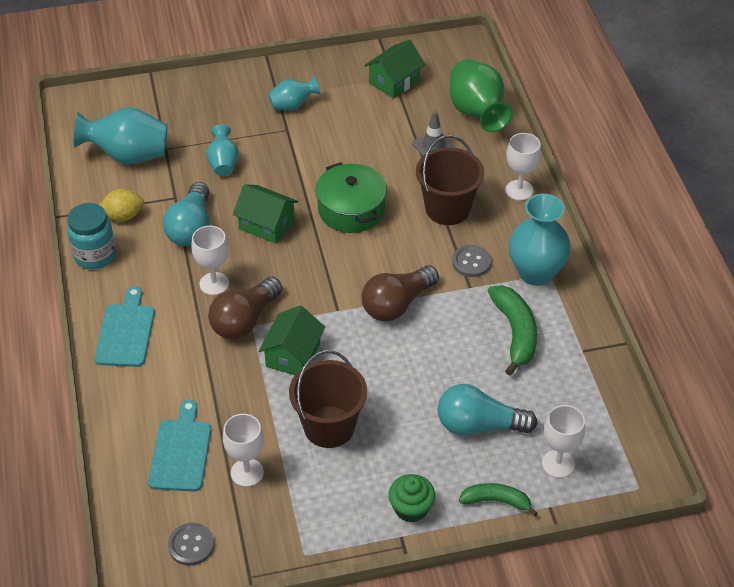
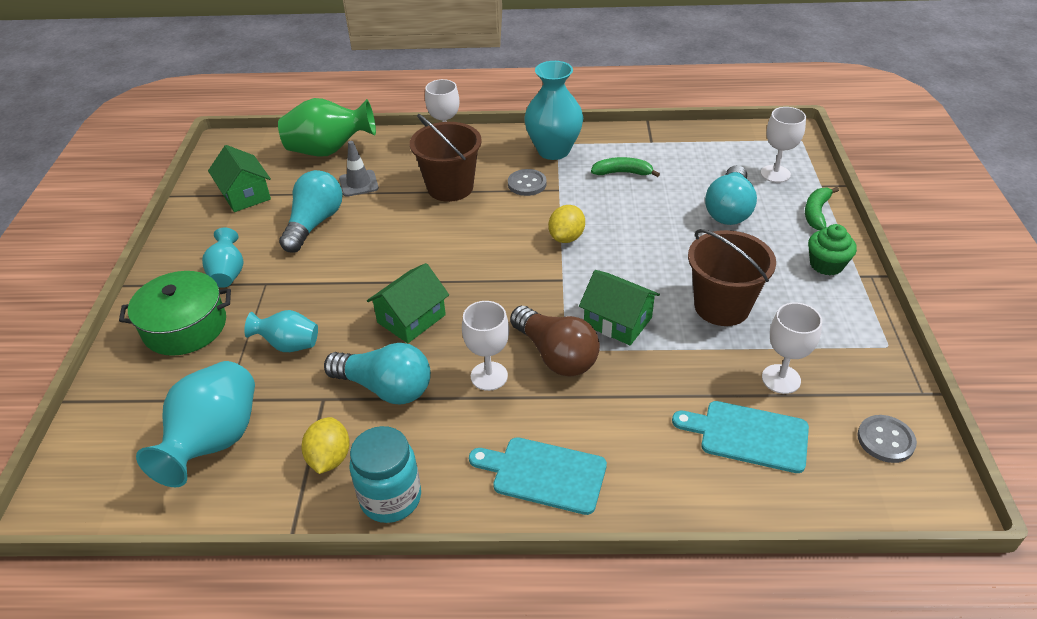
camera: 75 degrees left, 5 degrees down
(351, 209) = (420, 250): green pot -> green pot (185, 327)
(368, 135) = (315, 223): none -> turquoise light bulb
(397, 304) = (566, 237): brown light bulb -> yellow lemon
(515, 333) = (622, 173): green banana -> green banana, size x0.64

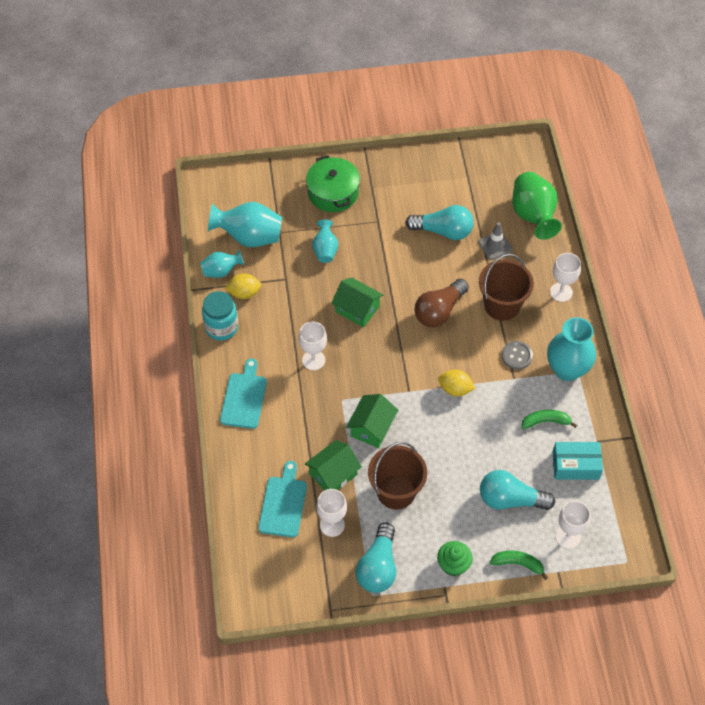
camera: 80 degrees right, 15 degrees up
(228, 274) = (383, 198): turquoise vase -> turquoise vase (221, 271)
(245, 195) = (468, 180): green house -> green house (333, 474)
(385, 388) = (297, 308): turquoise light bulb -> turquoise light bulb (378, 567)
(556, 355) = (336, 394): brown light bulb -> brown light bulb (439, 311)
(622, 173) = (545, 421): green banana -> green banana turned 90 degrees counterclockwise
(682, 158) = (575, 465): none -> turquoise box
(885, 440) = (288, 581): grey button -> none

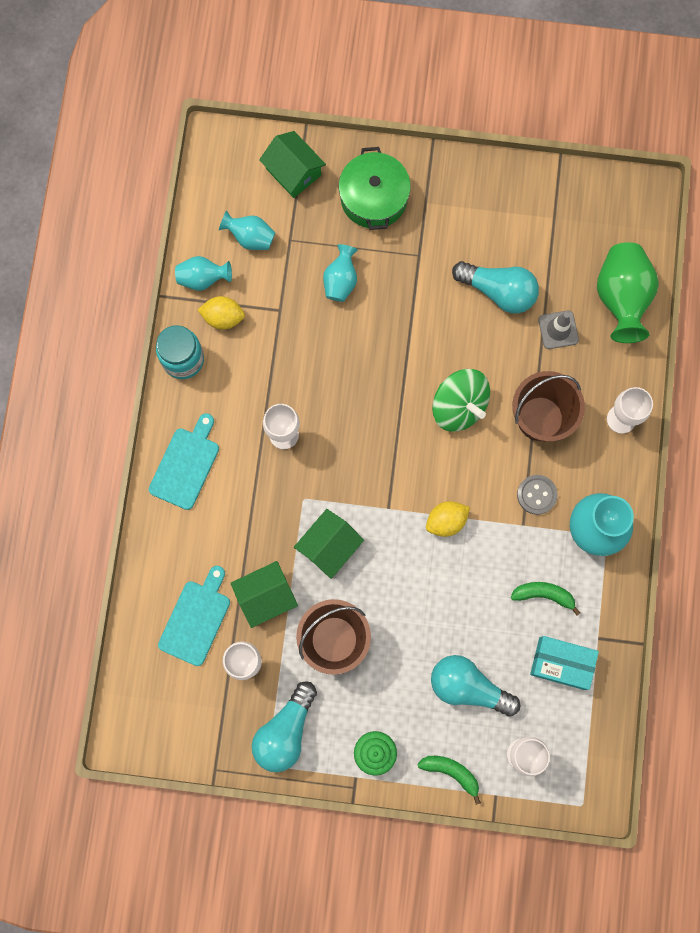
camera: 15 degrees right, 20 degrees up
(249, 237) = (250, 237): turquoise vase -> turquoise vase, size x0.57
(357, 309) = (357, 377): green house -> green house (293, 172)
(439, 311) = (459, 406): brown light bulb -> green spinning top
(455, 389) = (446, 521): yellow lemon -> yellow lemon turned 60 degrees counterclockwise

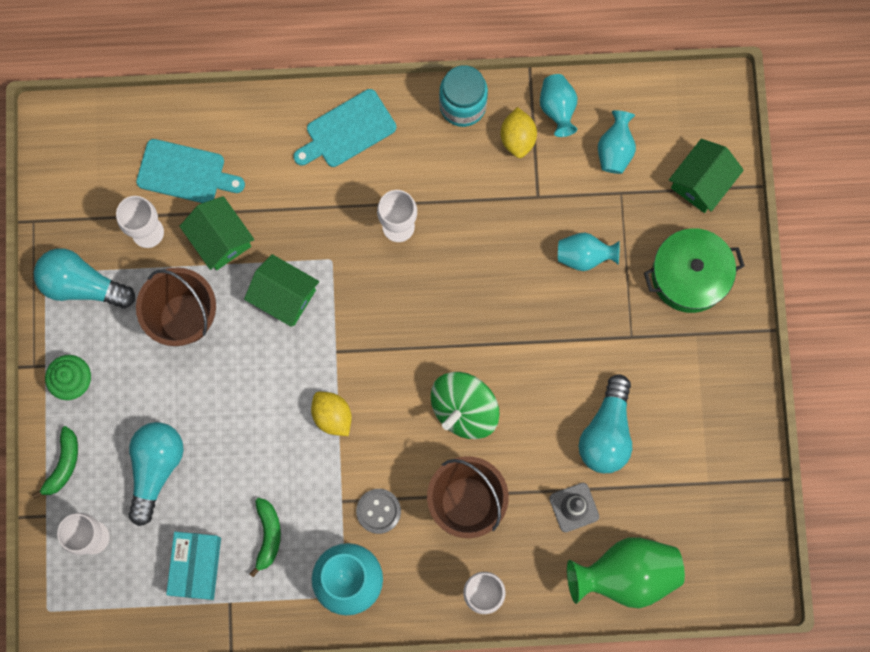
camera: 80 degrees right, 0 degrees up
(186, 465) = (347, 130): turquoise cutting board -> turquoise cutting board turned 135 degrees clockwise

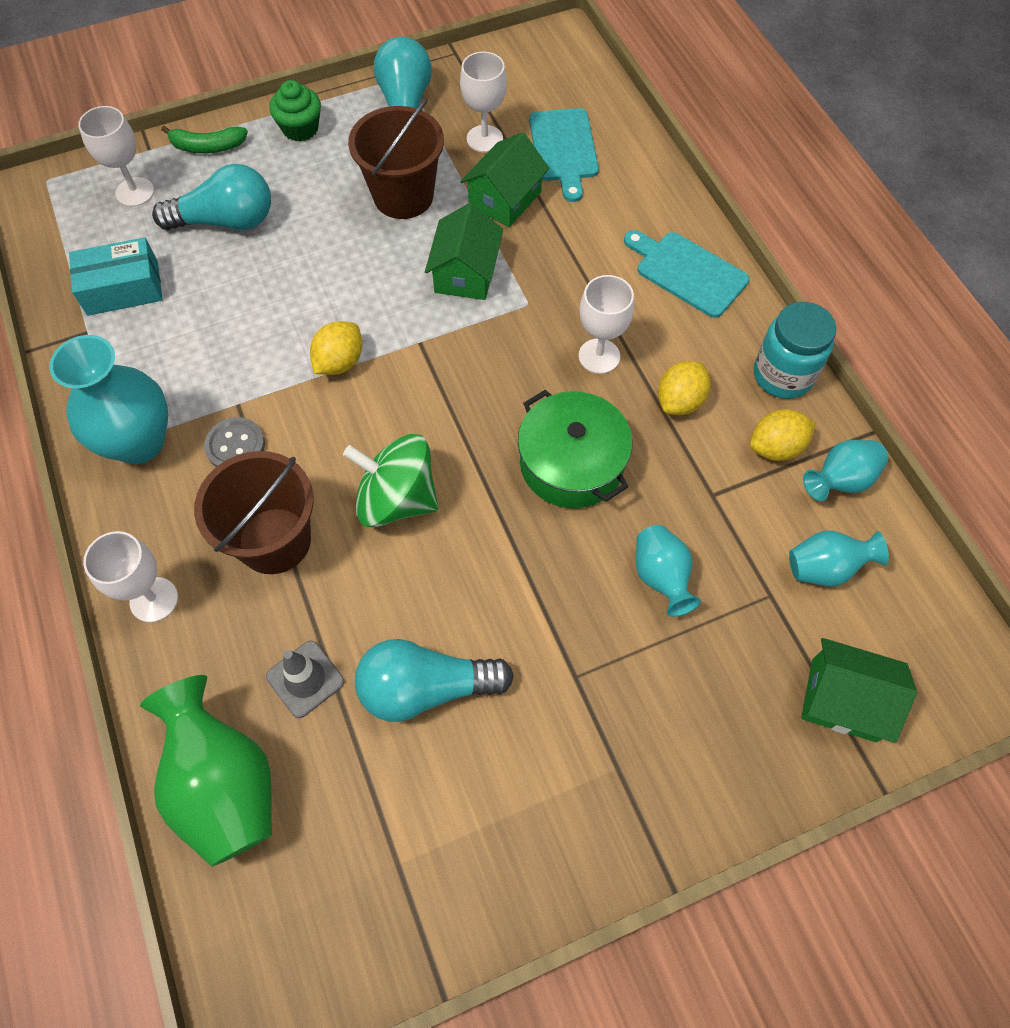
camera: 70 degrees right, 15 degrees down
(268, 535) = (175, 344): green banana -> none
(457, 186) = (680, 401): none -> yellow lemon
(689, 275) = (699, 729): green pot -> green pot (572, 463)

